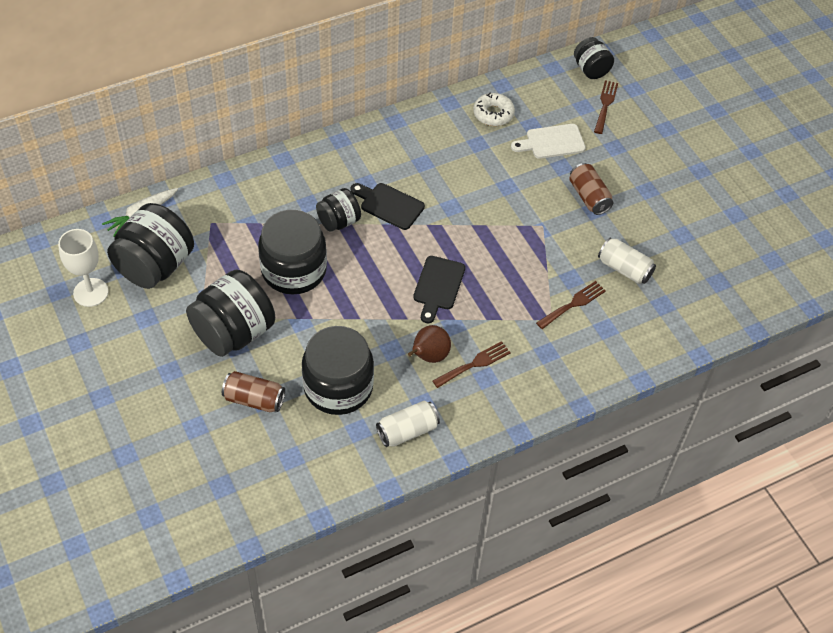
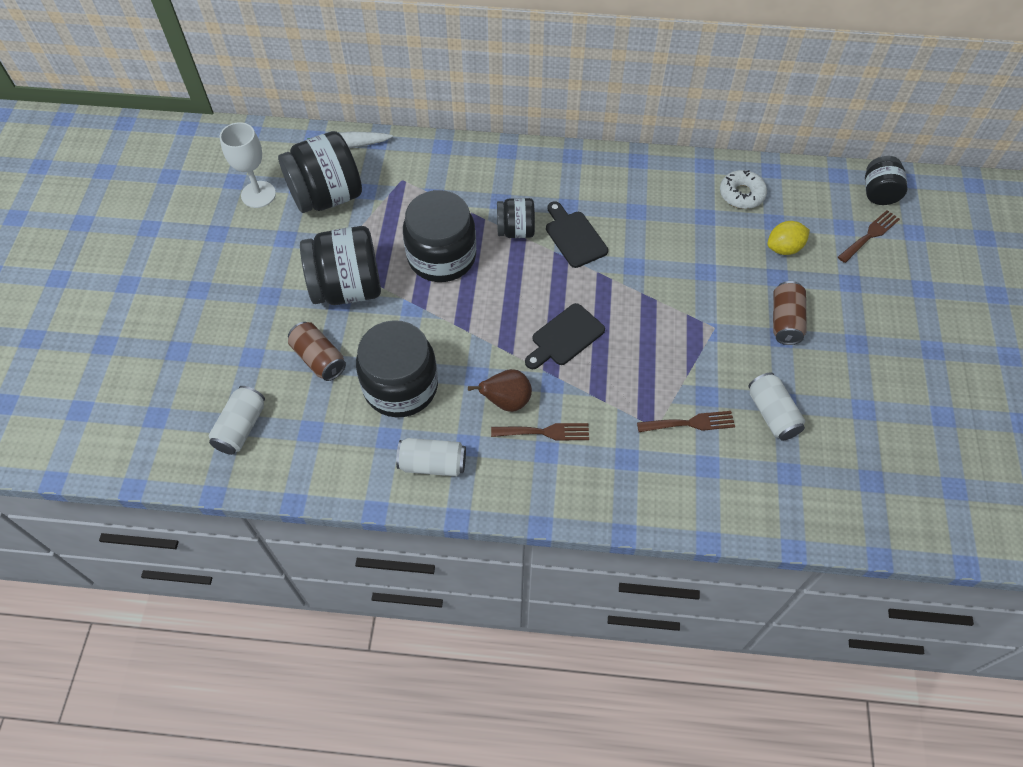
camera: 35 degrees right, 5 degrees up
(231, 485) = (241, 427): none -> white can
(552, 142) = (784, 248): white cutting board -> yellow lemon

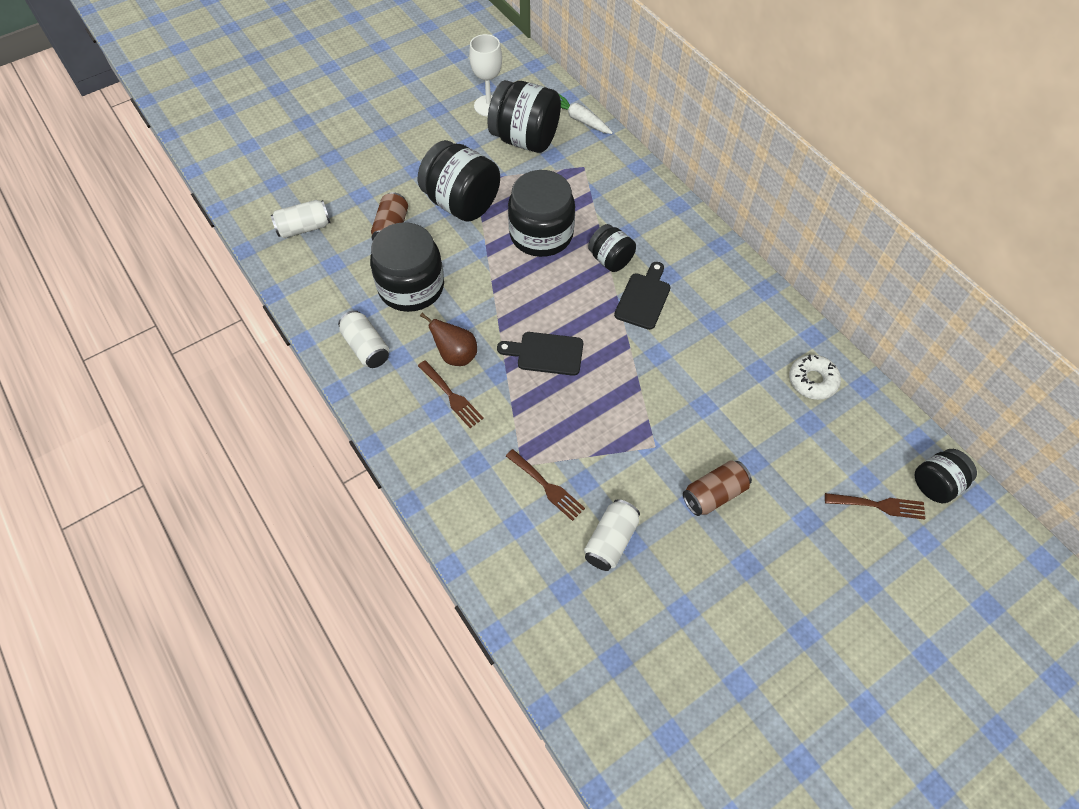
camera: 50 degrees right, 0 degrees up
(784, 248) = (790, 447): yellow lemon -> none

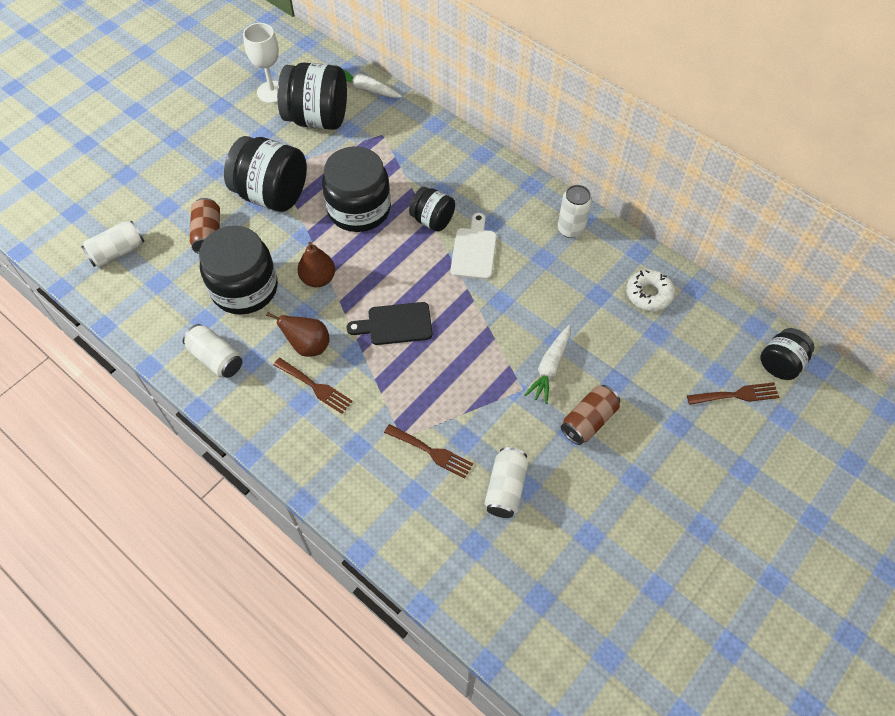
camera: 15 degrees left, 0 degrees up
(483, 293) = (318, 279): none -> brown pear
(643, 298) = (474, 250): black cutting board -> white cutting board
(689, 431) = (550, 367): none -> white carrot
(748, 298) = (571, 229): none -> white can

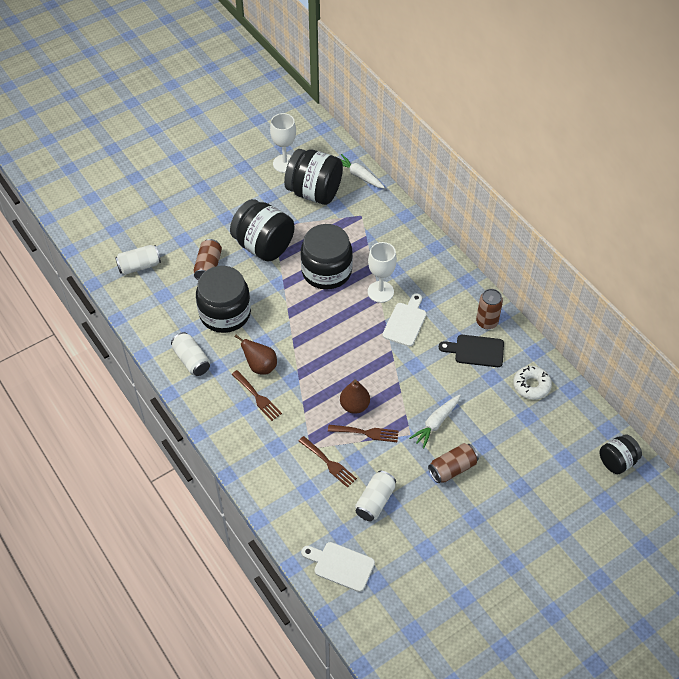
camera: 15 degrees right, 5 degrees down
(318, 279) = (281, 318): brown pear -> brown pear (354, 406)
(395, 324) = (329, 365): black cutting board -> black cutting board (476, 351)
(432, 220) = (380, 292): black jar -> white goblet
(487, 588) = (340, 565): none -> white cutting board
(571, 229) = (487, 322): white can -> brown can
(737, 395) = (573, 476): brown fork -> brown fork (366, 433)

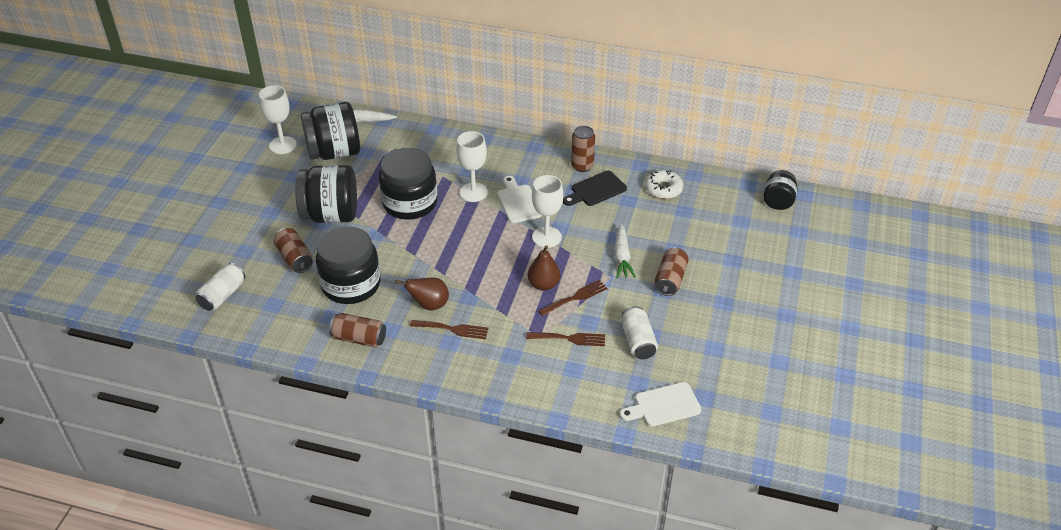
camera: 40 degrees left, 10 degrees down
(191, 360) = (359, 338): white can -> brown can
(396, 367) = (546, 237): none -> white goblet

